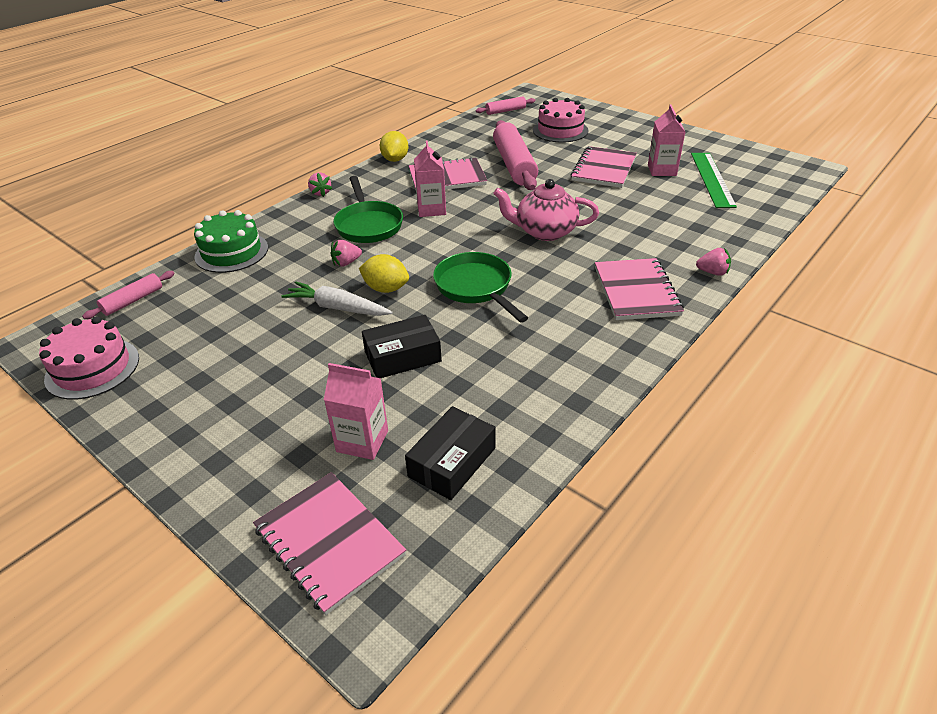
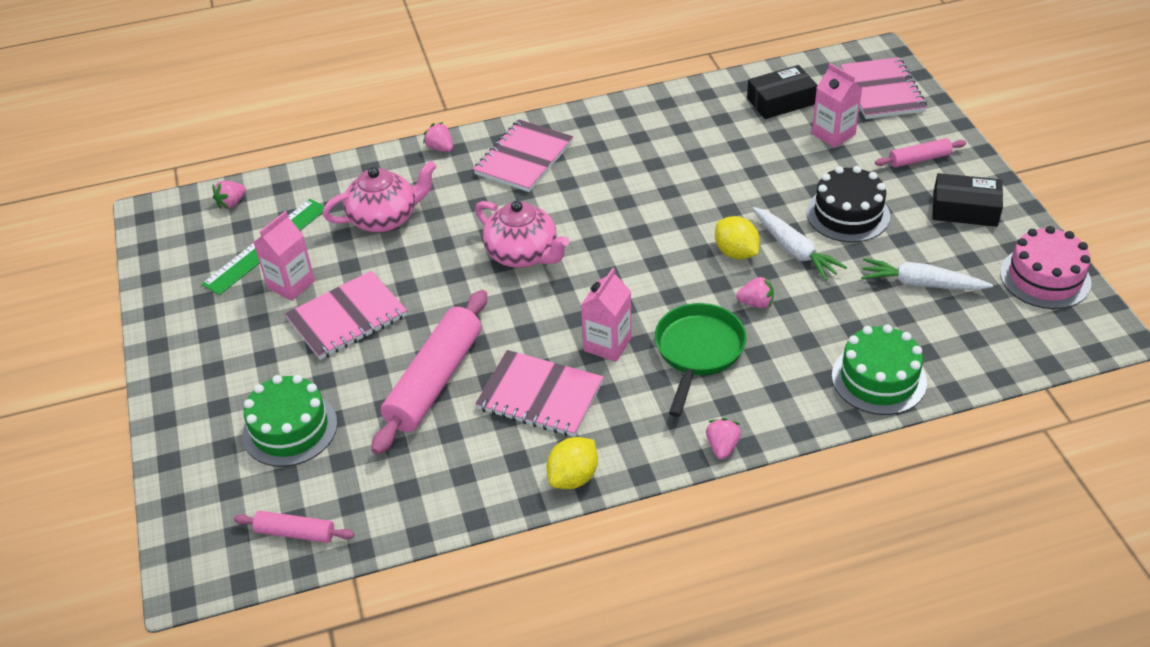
camera: 145 degrees left, 5 degrees up
(133, 301) = (1005, 349): pink rolling pin -> pink rolling pin (919, 159)
(213, 322) = (921, 284): none -> white carrot
(304, 356) = (848, 214): none -> black cake
(402, 356) = (765, 181): black box -> black box (965, 209)
(475, 287) = (652, 219): green pan -> none
(560, 130) = (290, 429): pink cake -> green cake
(669, 216) = (385, 218): none -> pink teapot
(778, 188) = (231, 203): none -> pink strawberry

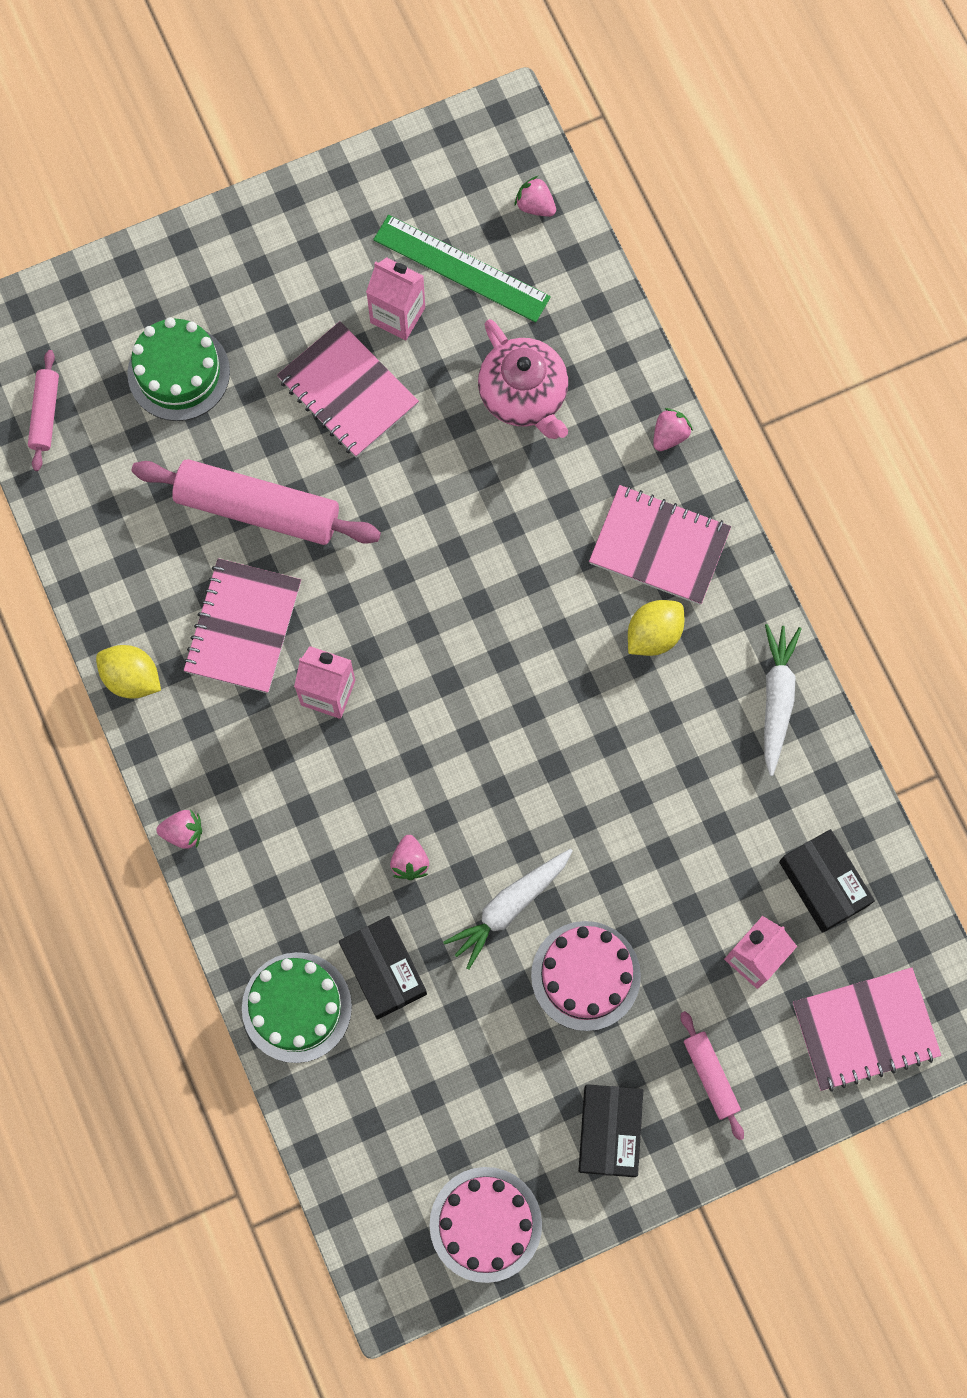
camera: 80 degrees right, 30 degrees up
(523, 254) = (473, 574): pink teapot -> none
(698, 351) = (324, 797): green pan -> none
(736, 252) = (498, 834): yellow lemon -> yellow lemon (653, 634)
(845, 324) = (383, 969): none -> black box
(848, 214) = (585, 975): black cake -> pink cake
(921, 284) = (460, 1065): white carrot -> white carrot (776, 699)

